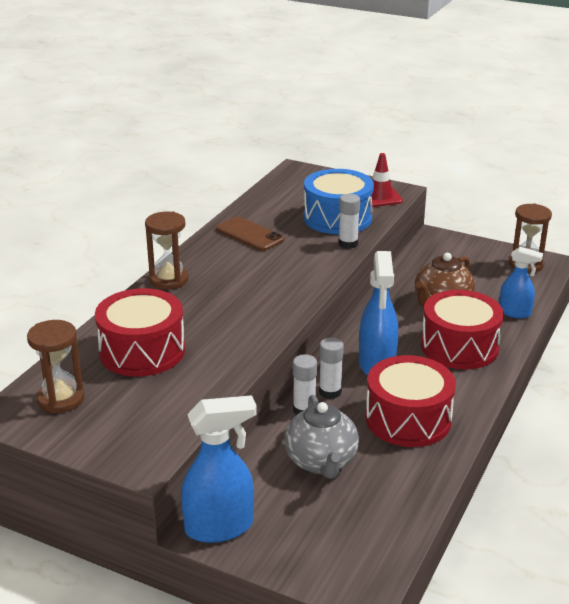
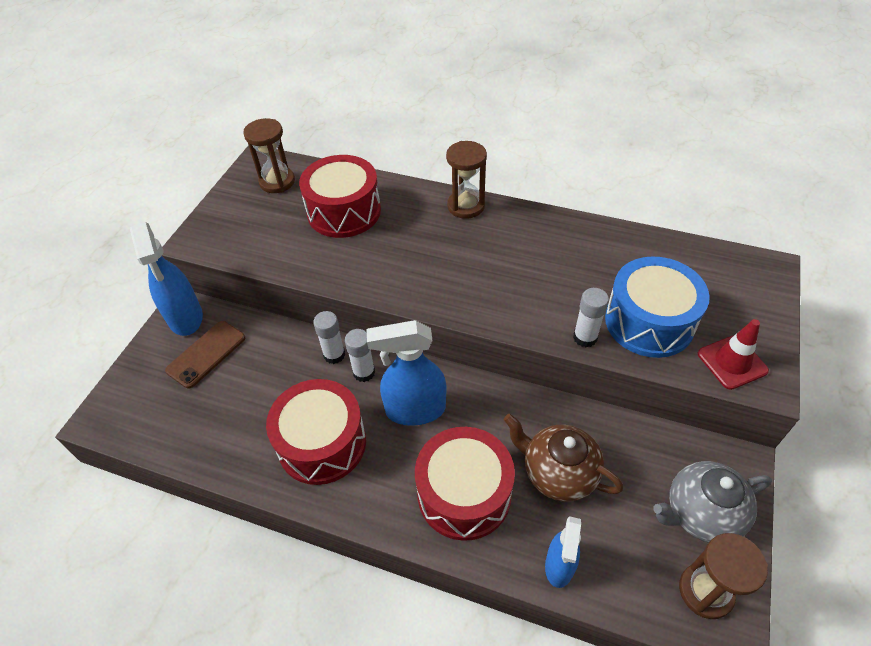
camera: 85 degrees right, 20 degrees up
(250, 234) = (577, 249): brown phone -> brown phone (206, 354)
(321, 462) = (259, 375): grey teapot -> grey teapot (701, 513)

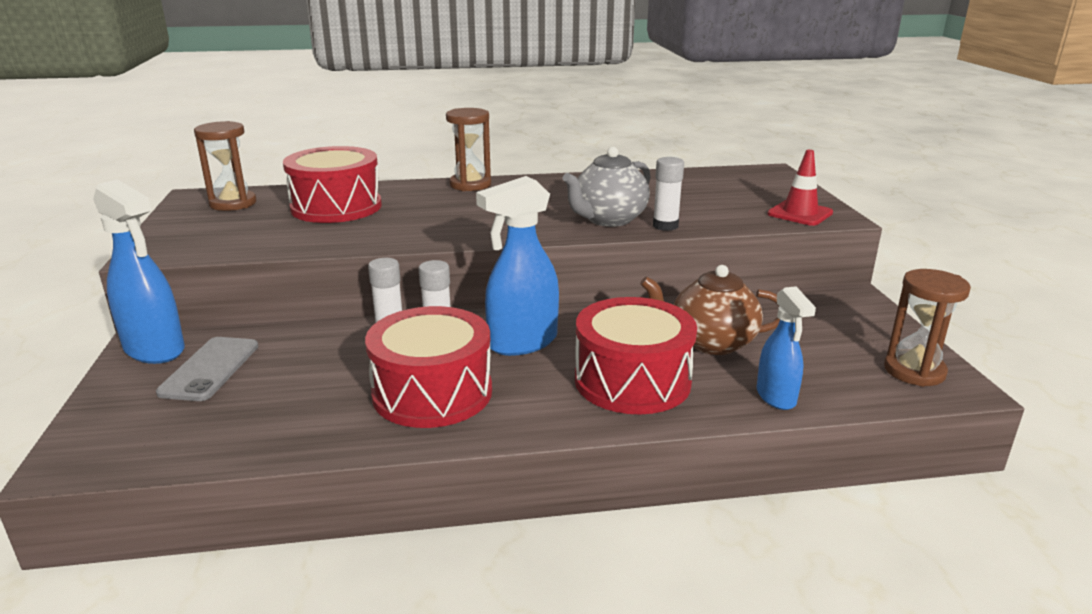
camera: 30 degrees left, 25 degrees down
(206, 354) = (210, 369): brown phone -> grey phone
(649, 322) = (710, 209): blue drum -> none
(701, 513) = (858, 330): grey teapot -> grey teapot (608, 219)

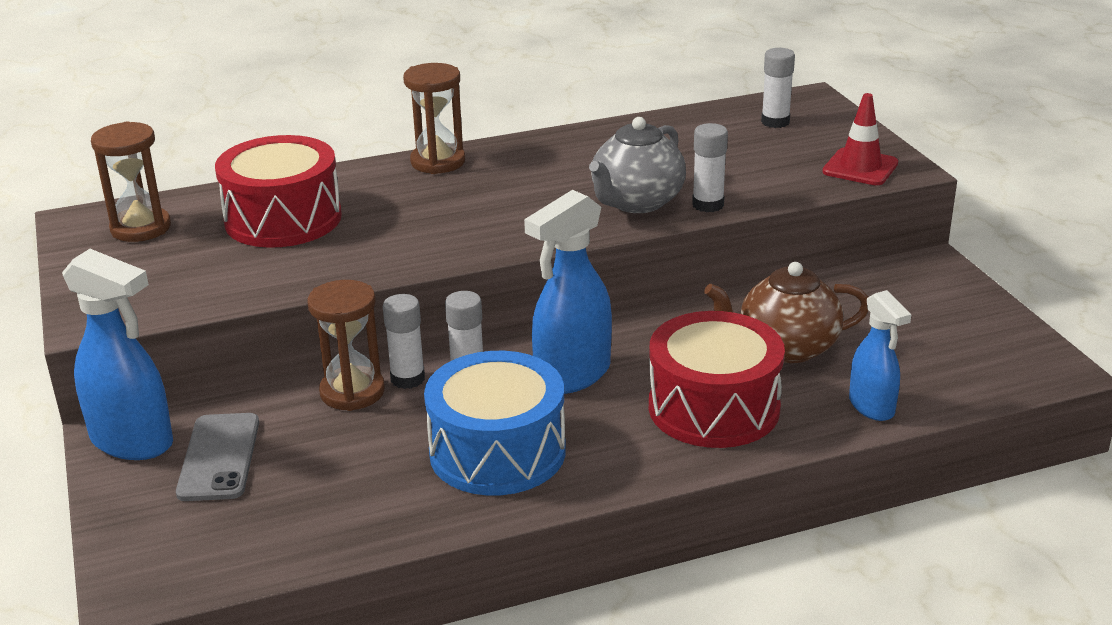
camera: 10 degrees left, 5 degrees up
(432, 393) = (497, 452): red drum -> blue drum
(738, 182) = (775, 122): none -> white glue stick
(914, 371) = (1009, 356): brown hourglass -> brown hourglass (352, 392)

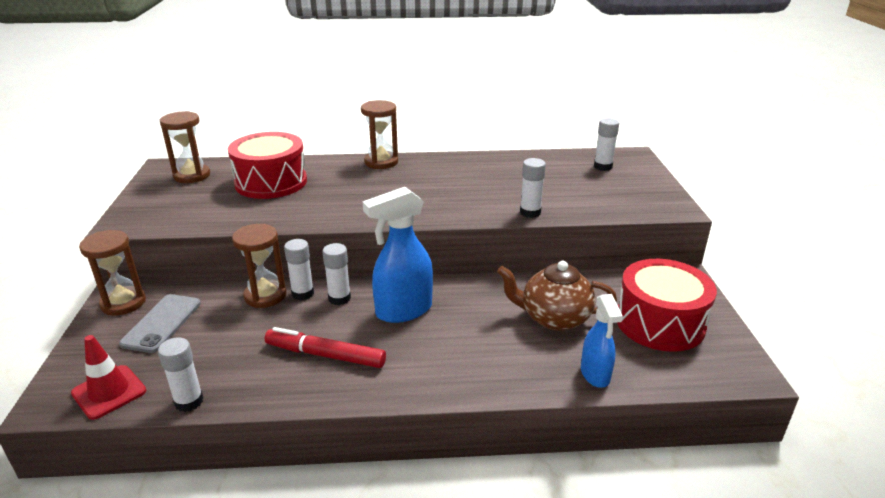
camera: 15 degrees right, 0 degrees up
(133, 442) = (123, 303): blue spray bottle -> brown hourglass
(342, 546) = (189, 401): none -> white glue stick
(497, 452) = (325, 355): blue drum -> red marker
(636, 202) = (485, 204): grey teapot -> none
(714, 408) = (483, 352): red drum -> red drum (660, 323)
(860, 167) = (645, 203): red traffic cone -> red traffic cone (109, 392)

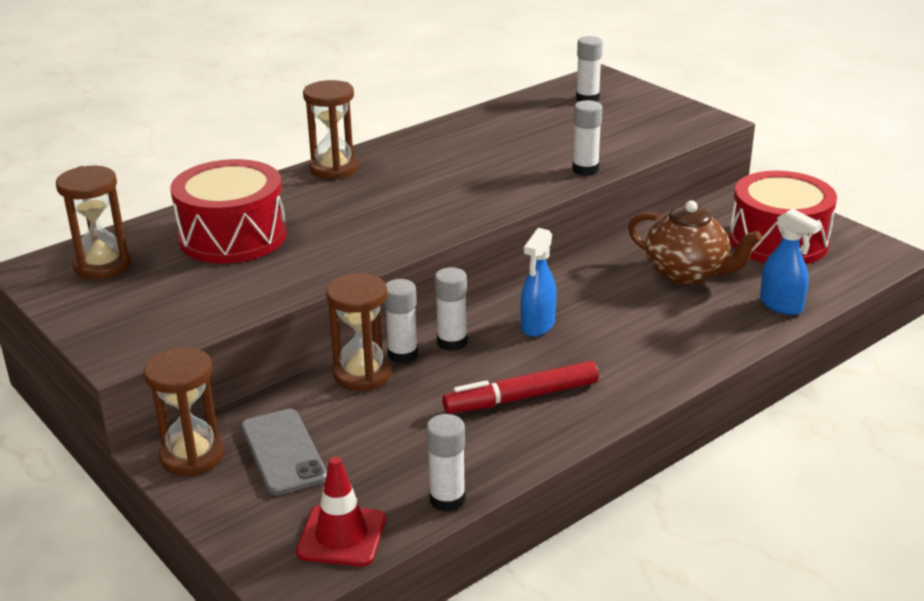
camera: 35 degrees left, 0 degrees up
(403, 311) = (537, 326): blue spray bottle -> blue spray bottle, size x0.62
(554, 318) = (687, 274): brown teapot -> brown teapot turned 120 degrees counterclockwise

